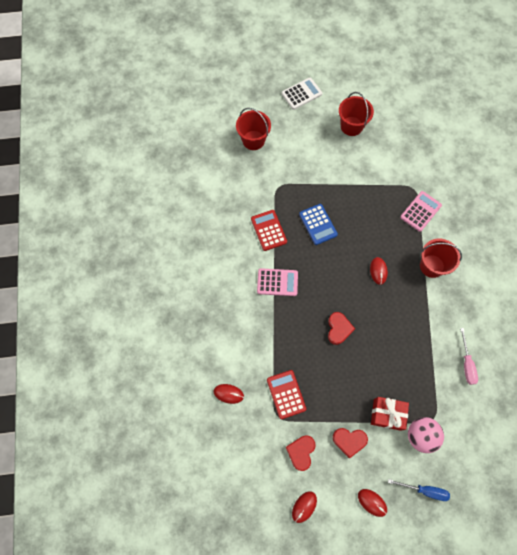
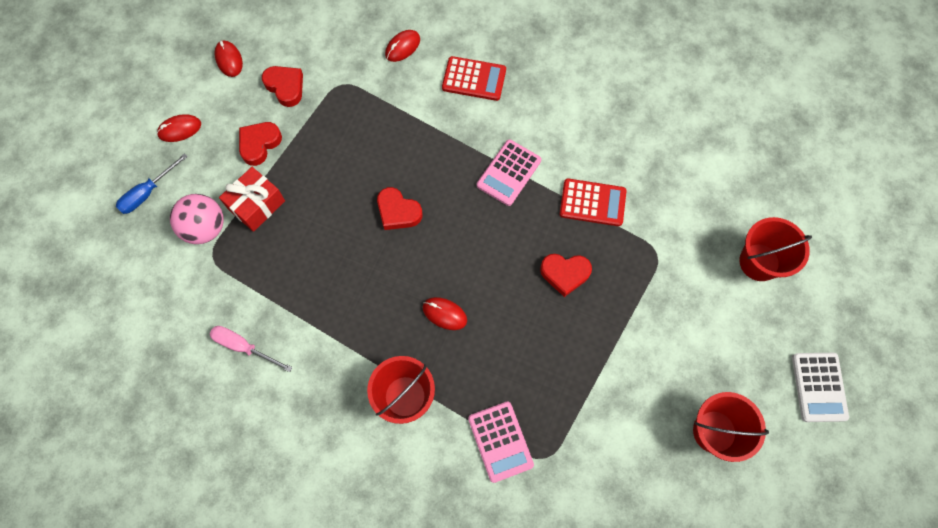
camera: 120 degrees right, 0 degrees up
(286, 394) = (359, 106): red calculator -> red calculator (474, 79)
(318, 224) = (565, 274): blue calculator -> red heart

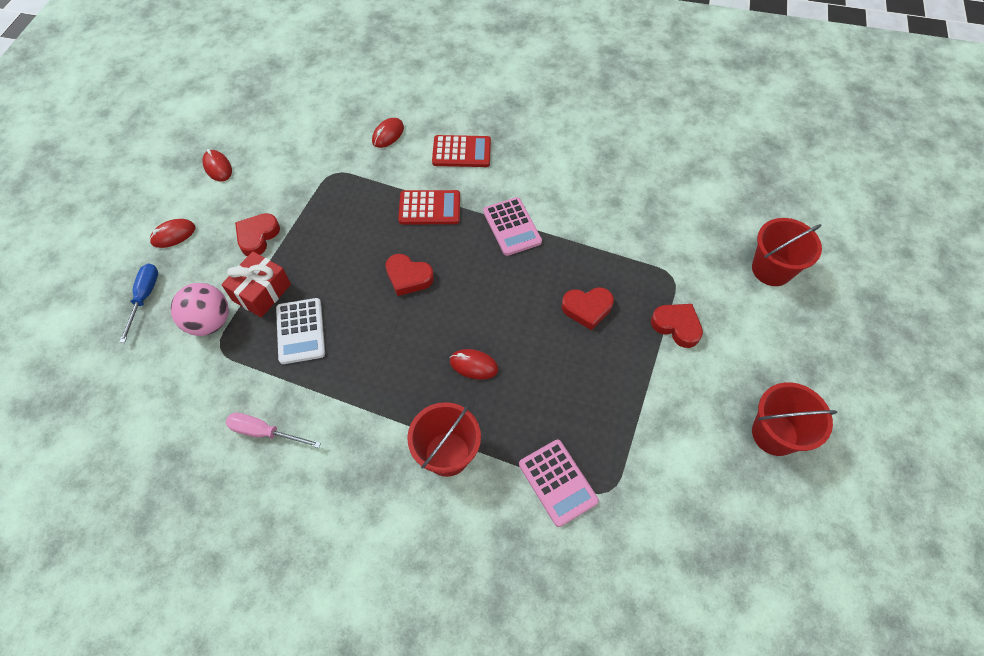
camera: 10 degrees left, 10 degrees down
(148, 193) = (145, 298): blue screwdriver -> blue screwdriver turned 150 degrees clockwise
(285, 87) = (277, 183): red heart -> red heart (676, 326)
(508, 173) = (512, 227): pink calculator -> pink calculator turned 45 degrees counterclockwise
(592, 203) = (599, 241): red calculator -> red calculator (429, 208)
(819, 387) = (863, 374): white calculator -> white calculator (300, 331)

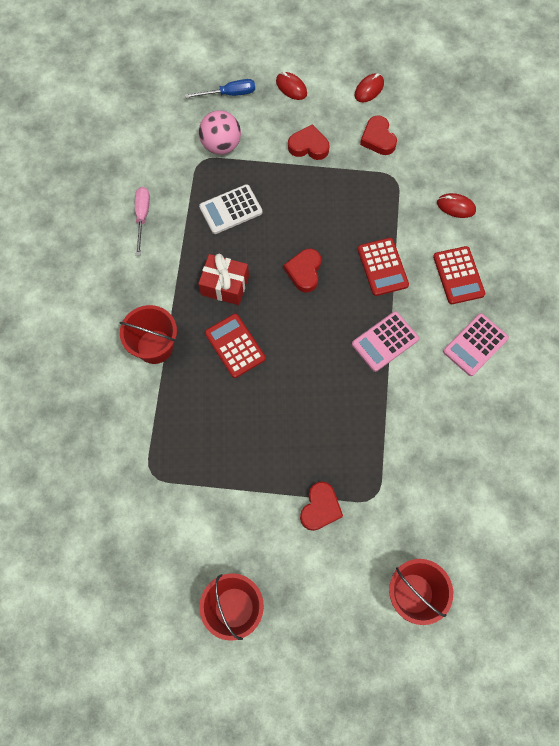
camera: 75 degrees right, 10 degrees up
(261, 292) = (257, 169): red gift -> red gift (225, 285)
(473, 365) = (235, 346): red mouse -> red calculator
(557, 482) = (150, 433): pink calculator -> pink calculator (475, 345)
(587, 309) = (316, 425): red heart -> red heart (378, 139)

